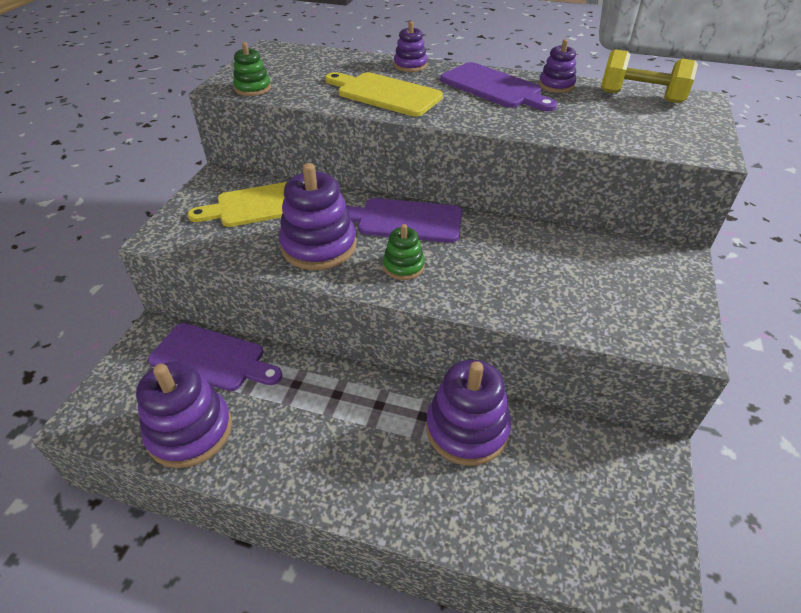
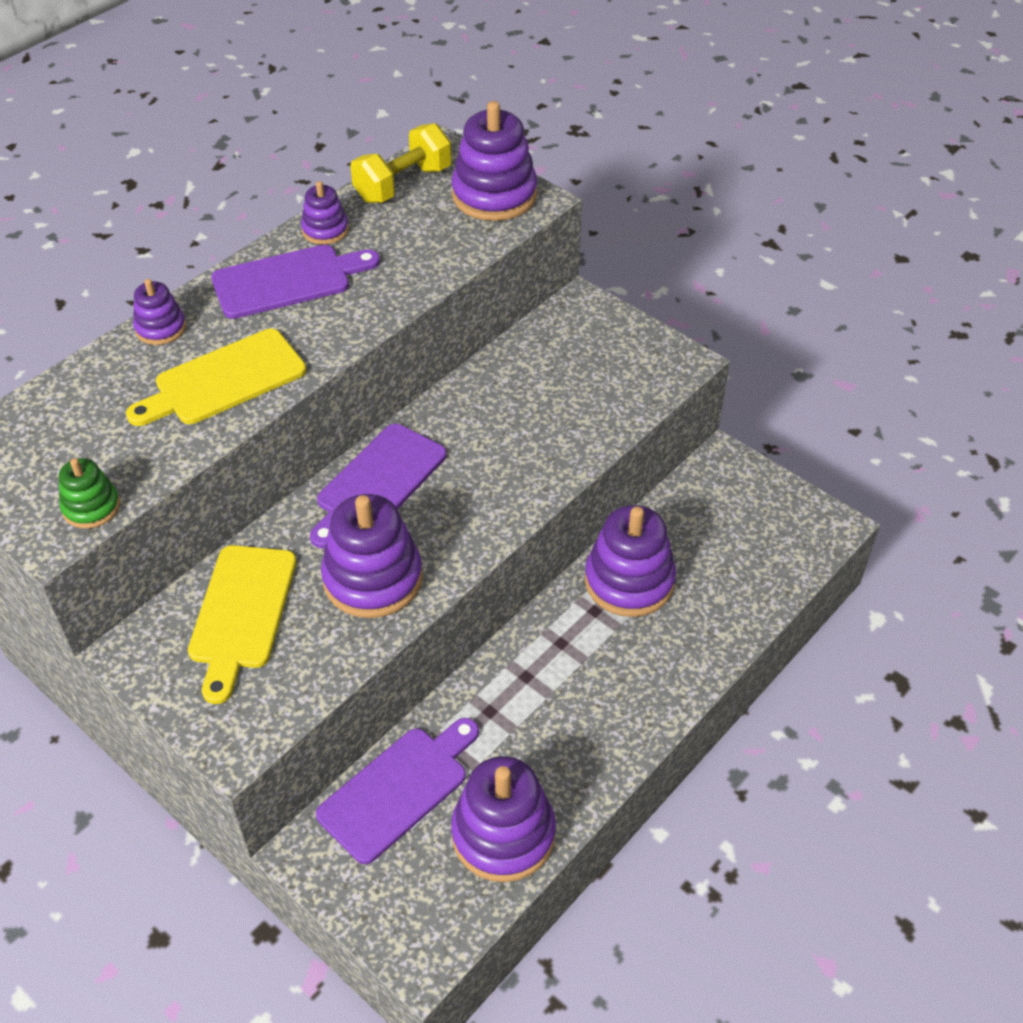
camera: 65 degrees left, 5 degrees up
(403, 266) = (459, 514): green stacking toy -> none
(686, 133) = (494, 195): none -> purple stacking toy

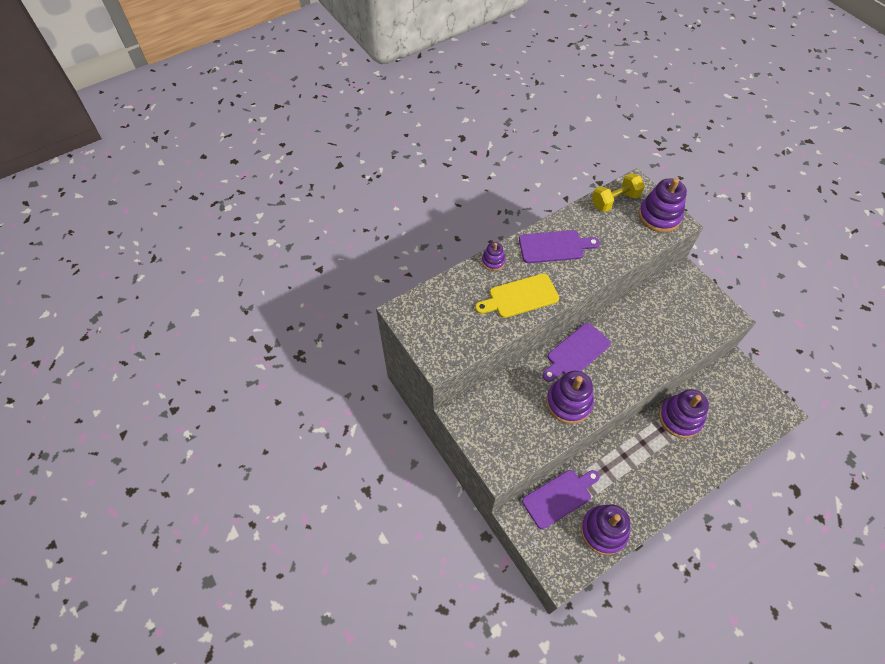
camera: 15 degrees right, 10 degrees up
(91, 507) = (456, 352): green stacking toy -> none
(241, 613) = (508, 406): yellow cutting board -> none
(325, 230) = (574, 220): purple stacking toy -> none

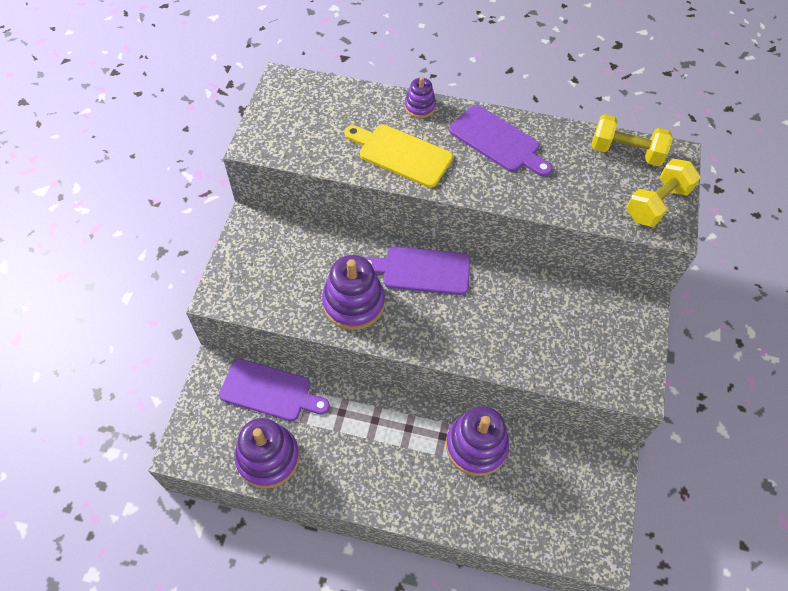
camera: 45 degrees right, 0 degrees up
(659, 216) = (657, 204): purple stacking toy -> yellow dumbbell

